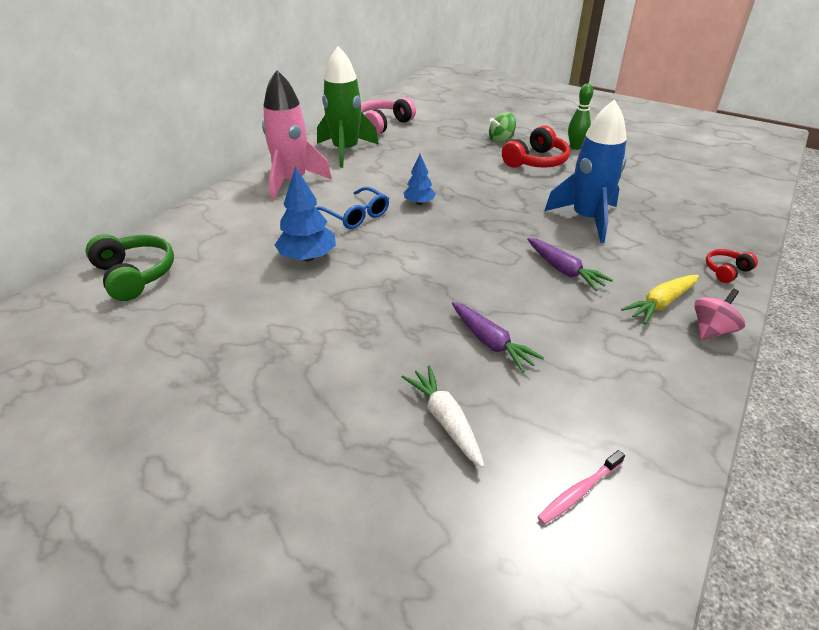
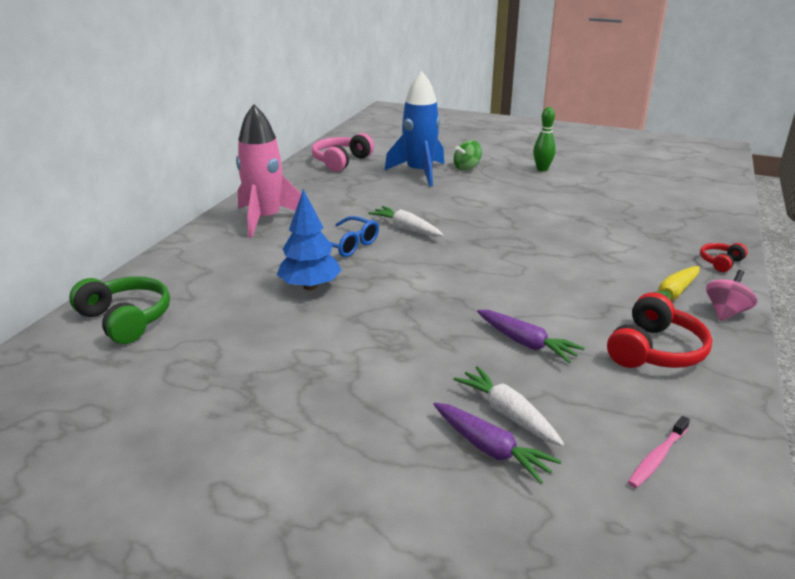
camera: 10 degrees left, 10 degrees down
(346, 151) = (311, 188): green rocket -> none
(419, 203) = (406, 228): blue tree -> white carrot
(536, 161) = (508, 184): red headphones -> red headphones (654, 350)
(564, 270) = (572, 275): purple carrot -> purple carrot (490, 449)
(587, 219) = (576, 230): blue rocket -> blue rocket (419, 173)

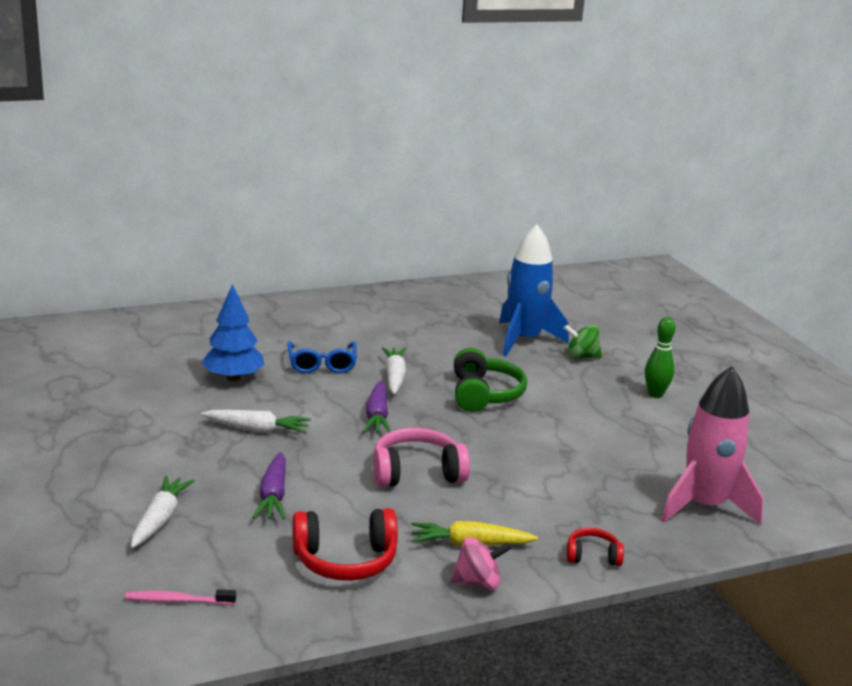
camera: 45 degrees right, 5 degrees down
(125, 320) = (98, 337): green headphones -> green headphones (484, 394)
(265, 219) = (313, 317): pink rocket -> pink rocket (704, 506)
(341, 161) = (481, 299): pink headphones -> pink headphones (417, 473)
(411, 309) = (257, 430): none -> white carrot
(490, 449) = (107, 526): purple carrot -> purple carrot (377, 416)

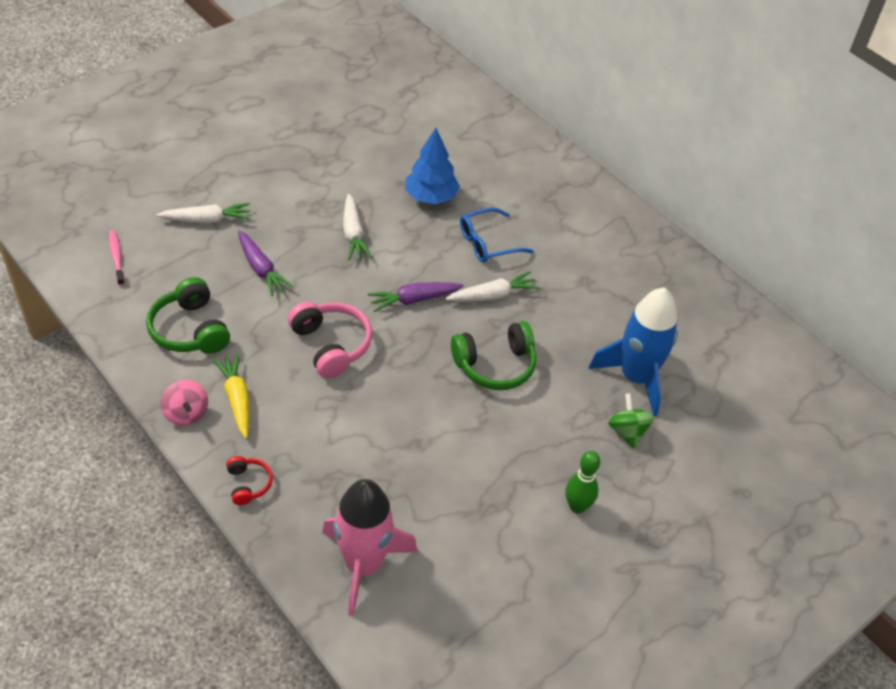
camera: 70 degrees right, 25 degrees up
(273, 495) = (261, 269): purple carrot -> purple carrot turned 105 degrees counterclockwise
(345, 560) = (190, 329): red headphones -> green headphones

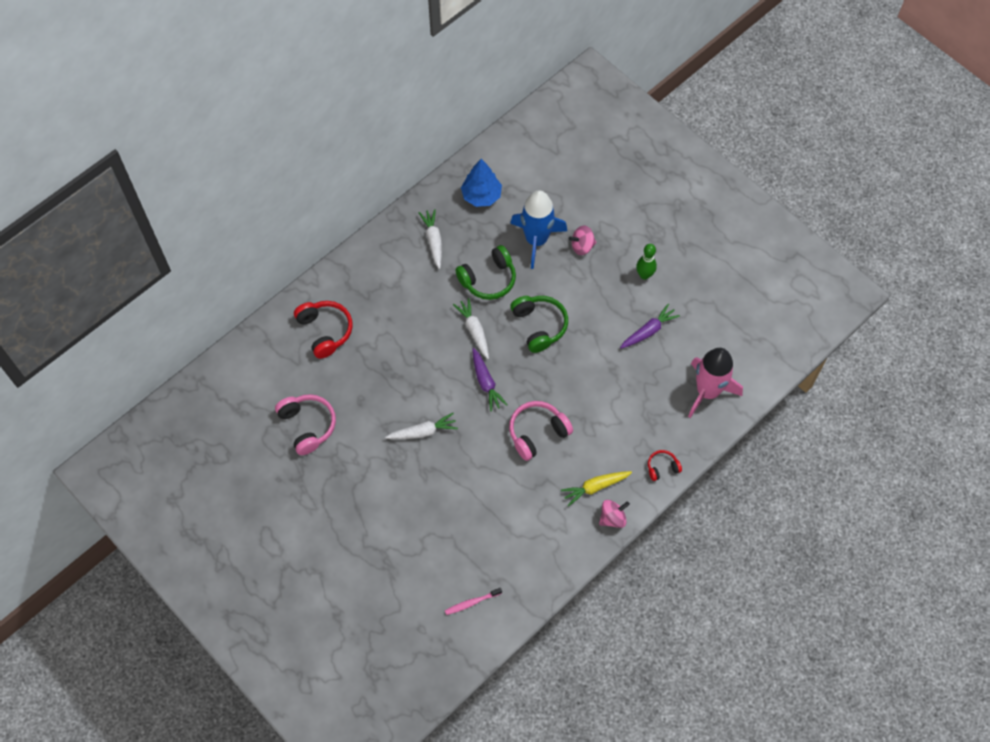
camera: 90 degrees left, 15 degrees up
(190, 329) = (537, 531): green headphones -> green headphones (488, 279)
(207, 220) = (421, 543): white carrot -> white carrot (433, 241)
(261, 269) = (469, 493): purple carrot -> purple carrot (648, 331)
(378, 139) = (307, 426): none -> pink headphones
(431, 197) = (374, 380): blue tree -> blue tree (481, 196)
(488, 243) = (420, 336): blue glasses -> none
(501, 160) = (325, 331): none -> red headphones
(627, 431) = (582, 246): green spinning top -> pink spinning top

